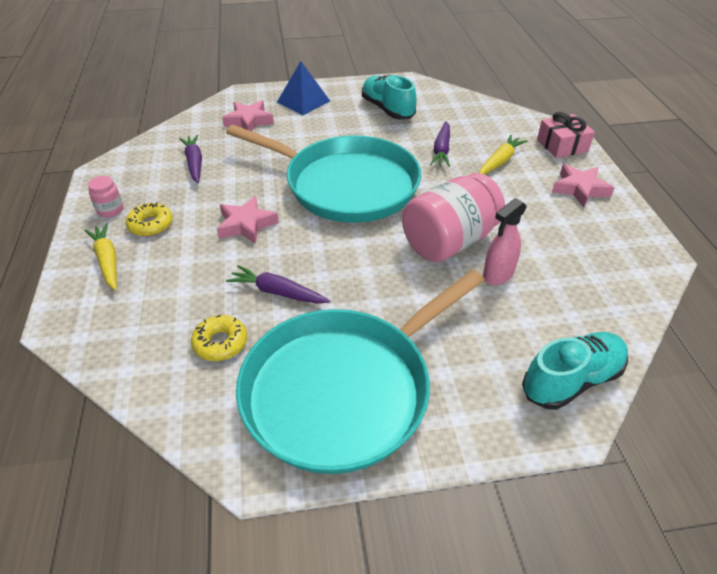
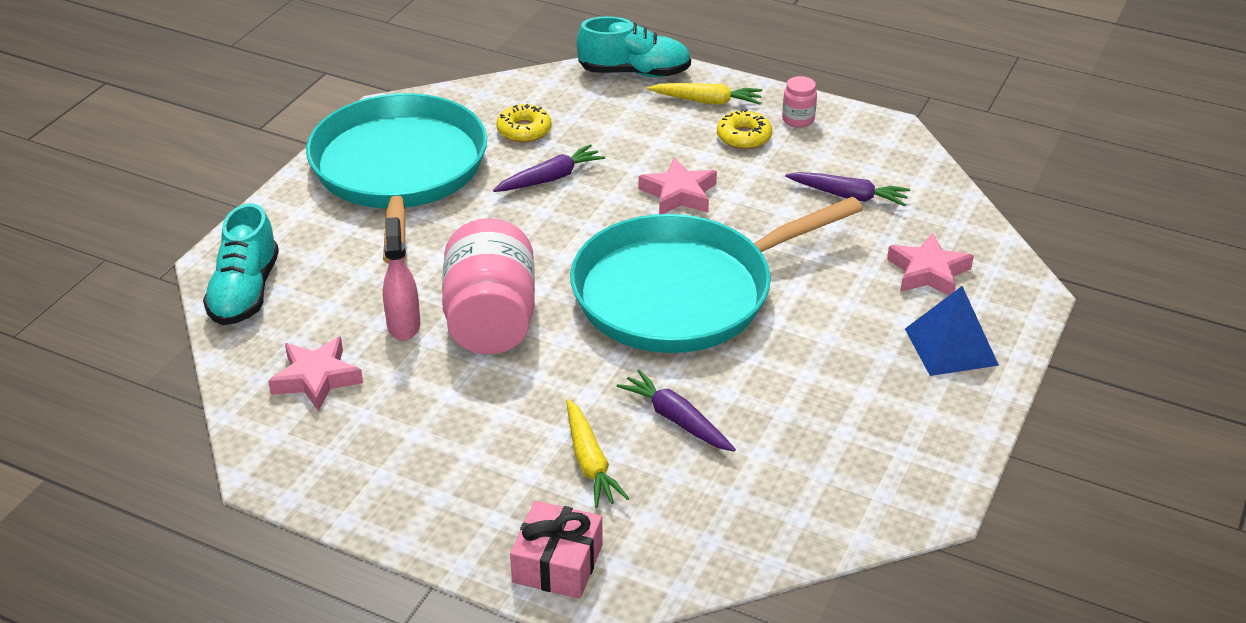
camera: 125 degrees right, 5 degrees down
(387, 109) = (848, 425): turquoise shoe -> turquoise shoe (634, 72)
(580, 189) = (448, 500): pink star -> pink star (316, 378)

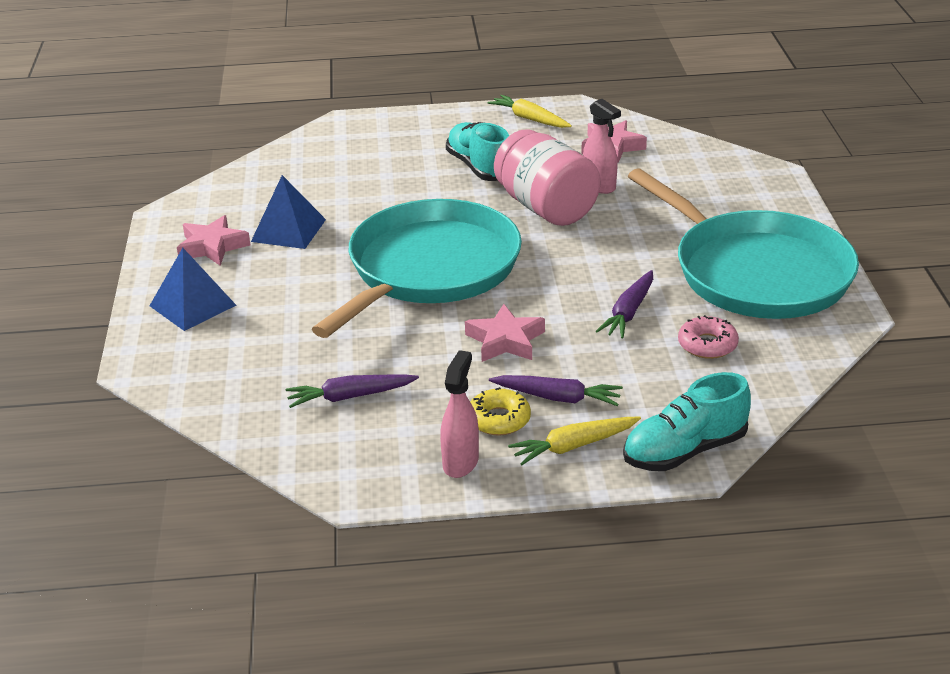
camera: 150 degrees right, 5 degrees down
(245, 292) = (728, 167): turquoise shoe -> turquoise shoe (480, 168)
(524, 130) = (707, 345): yellow donut -> pink donut
(557, 563) = (373, 127): pink gift -> none
(590, 462) = (398, 166): yellow carrot -> yellow carrot (529, 119)
(676, 419) = (364, 201): purple carrot -> purple carrot (557, 398)
(794, 410) = (288, 230): none -> blue pyramid
(798, 119) = (460, 462): pink jar -> pink spray bottle
(928, 272) = (237, 354): pink star -> pink star (212, 247)

